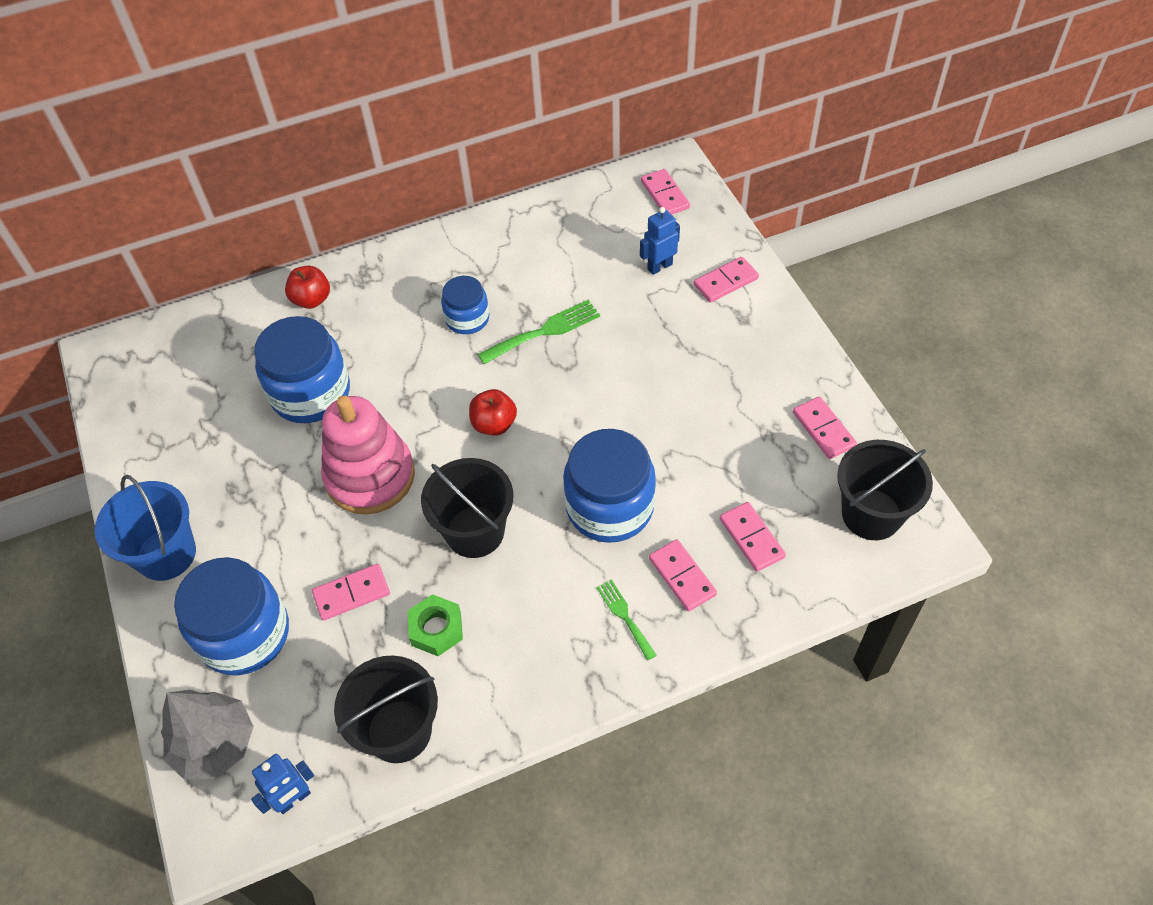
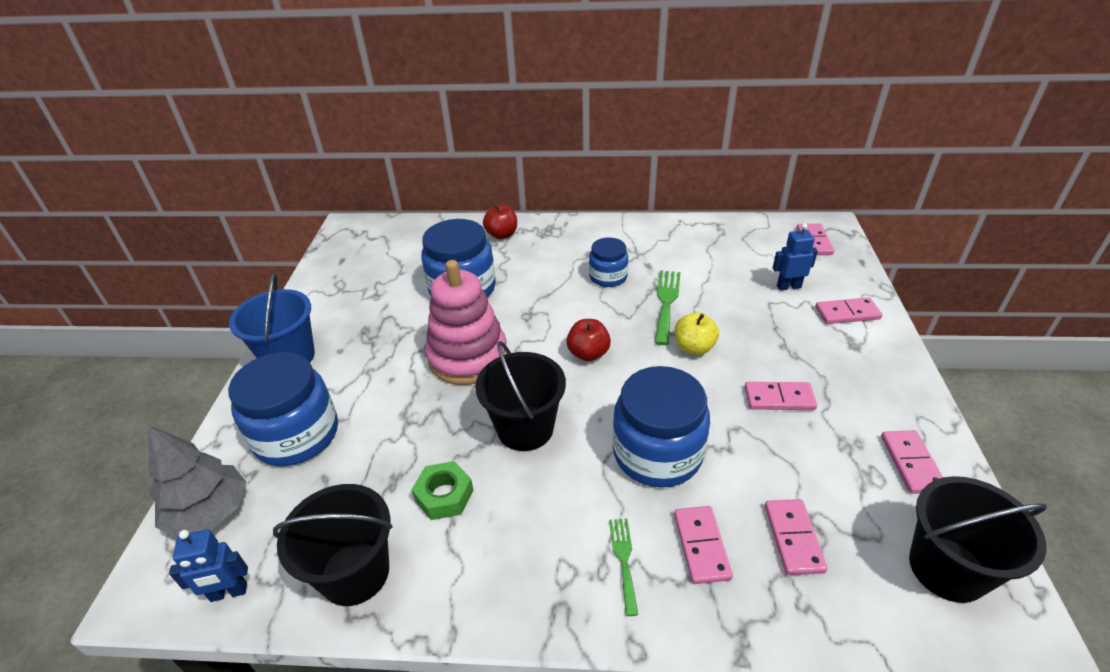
camera: 25 degrees right, 15 degrees down
(351, 594) = (396, 438): pink domino -> pink domino (779, 398)
(544, 331) = (666, 302): green fork -> green fork turned 75 degrees counterclockwise
(595, 378) = (694, 348): none -> yellow apple

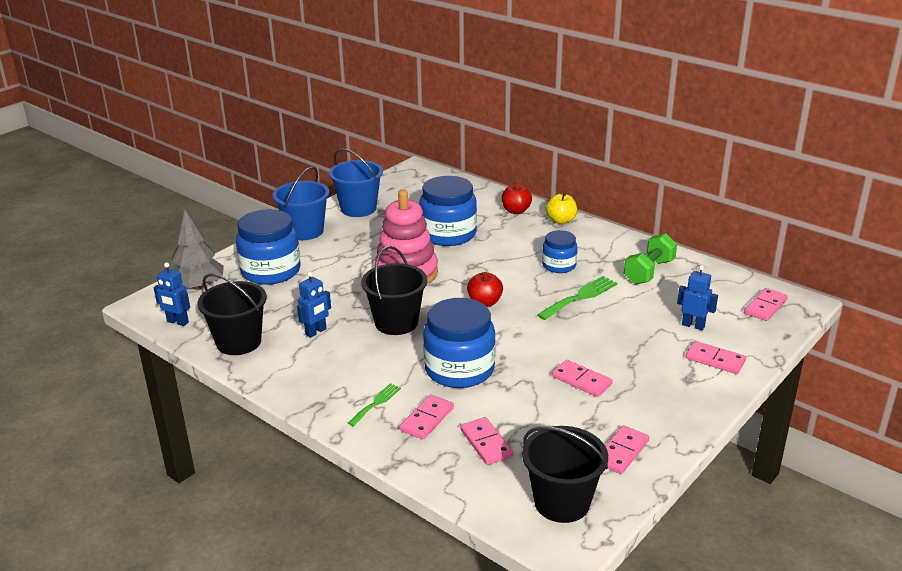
camera: 35 degrees right, 10 degrees down
(328, 300) = (358, 208): none -> blue bucket
(444, 495) = (316, 332): green nut -> blue robot
(690, 248) = (649, 272): none -> green dumbbell
(694, 348) = (562, 329): yellow apple -> yellow apple (561, 221)
(793, 538) = (486, 443): pink domino -> pink domino turned 60 degrees counterclockwise

